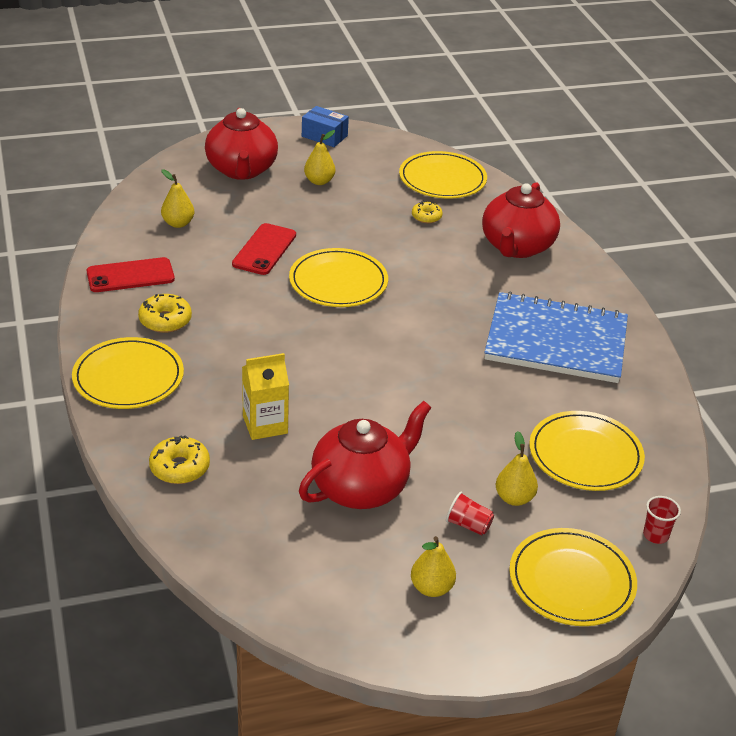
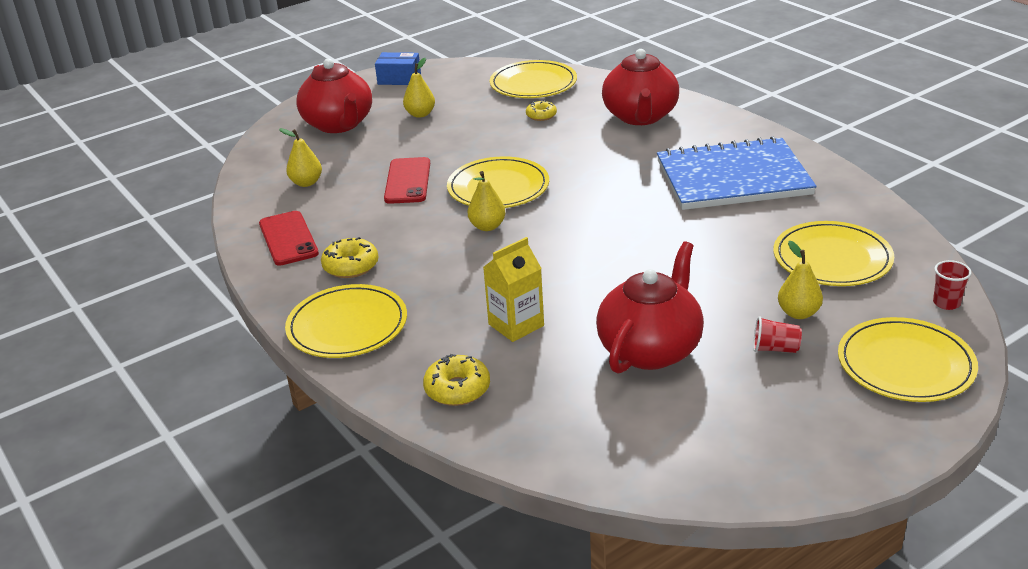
camera: 15 degrees left, 5 degrees down
(130, 276) = (288, 238): red phone -> red phone turned 75 degrees counterclockwise
(431, 588) = (784, 414): yellow pear -> yellow pear (487, 226)

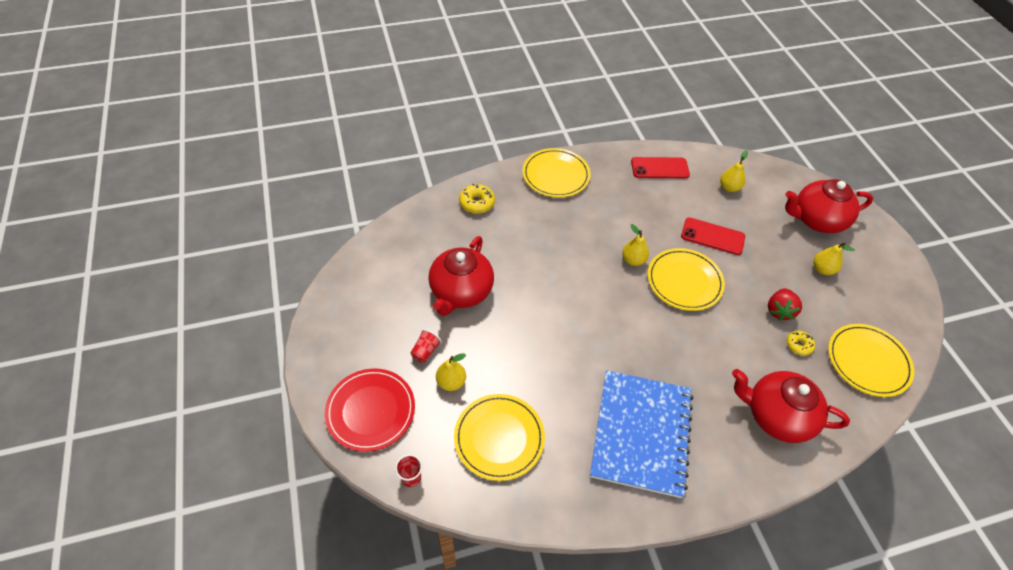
camera: 105 degrees right, 20 degrees up
(351, 266) = (615, 188): yellow donut -> none
(399, 79) = (897, 273): blue box -> none
(501, 130) = (779, 311): none -> red strawberry
(516, 325) = (518, 241): yellow carton -> none
(650, 349) = (461, 292): red teapot -> red teapot turned 60 degrees clockwise
(905, 364) = (370, 411): yellow plate -> red plate

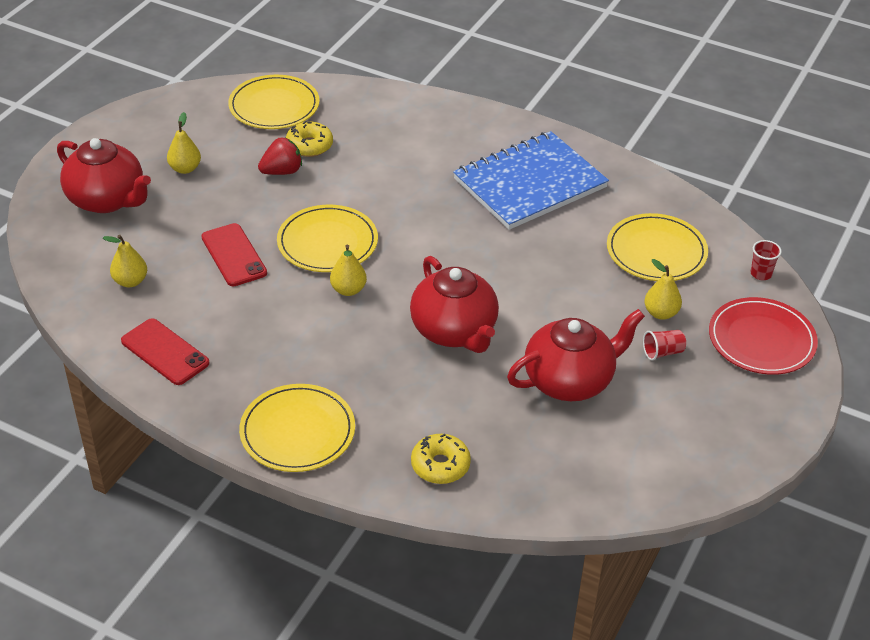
camera: 135 degrees left, 10 degrees down
(776, 416) = (405, 128): red teapot -> red teapot (454, 331)
(798, 345) = (309, 145): yellow donut -> yellow donut, size x1.51

